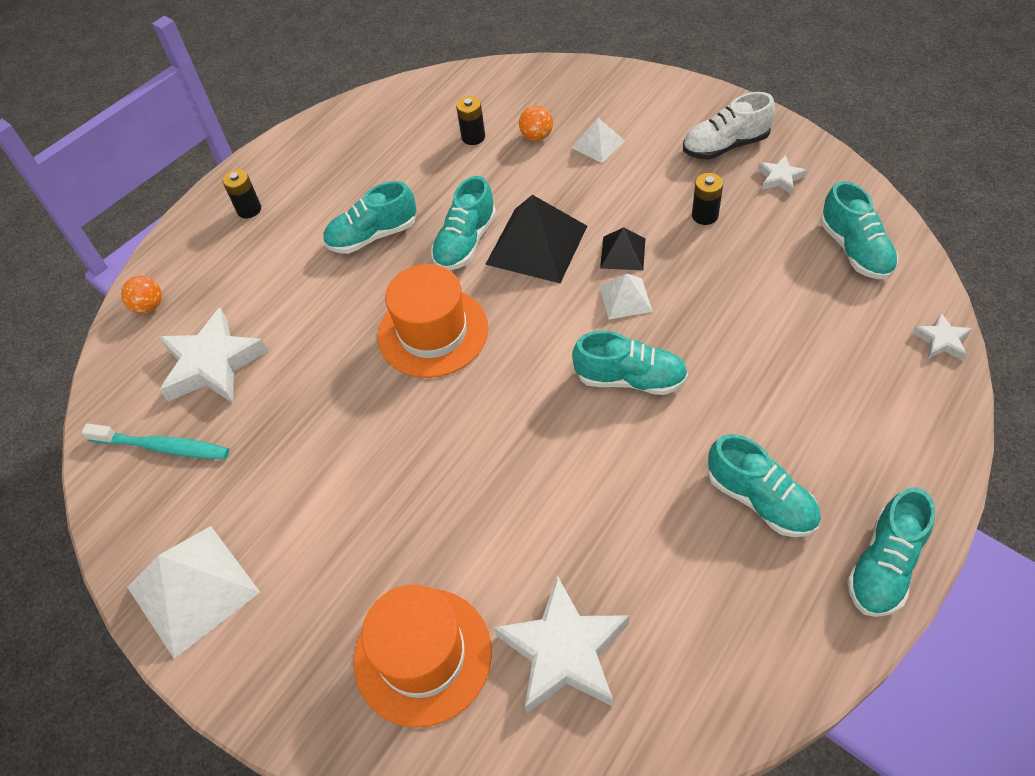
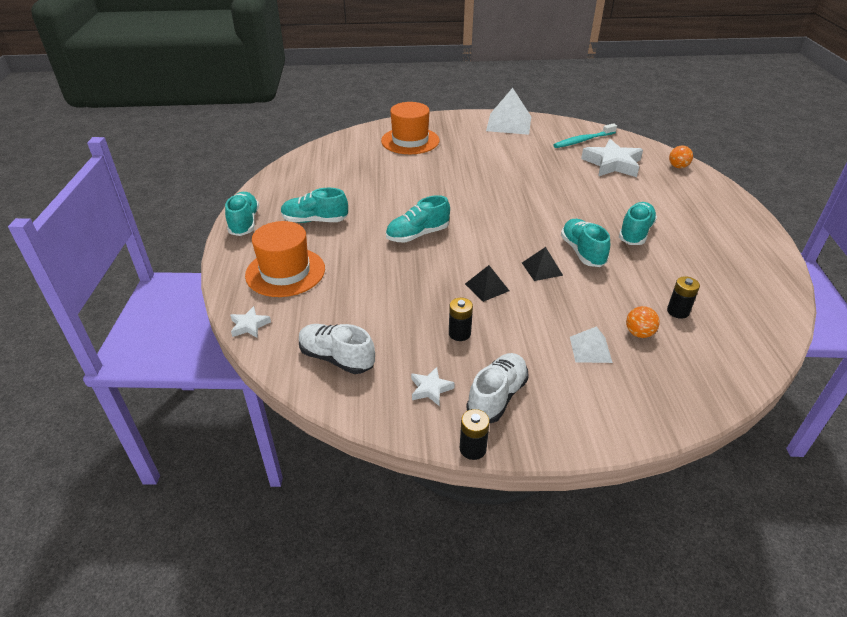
camera: 135 degrees right, 15 degrees down
(249, 209) = (719, 215): black battery -> black battery (472, 449)
(433, 332) = (537, 211): orange hat -> orange hat (285, 272)
(537, 244) = (542, 269): black pyramid -> black pyramid, size x0.53
(564, 651) = (361, 158): white star -> none
(625, 298) = (458, 266): white pyramid -> none
(855, 250) = (336, 358): turquoise shoe -> white shoe

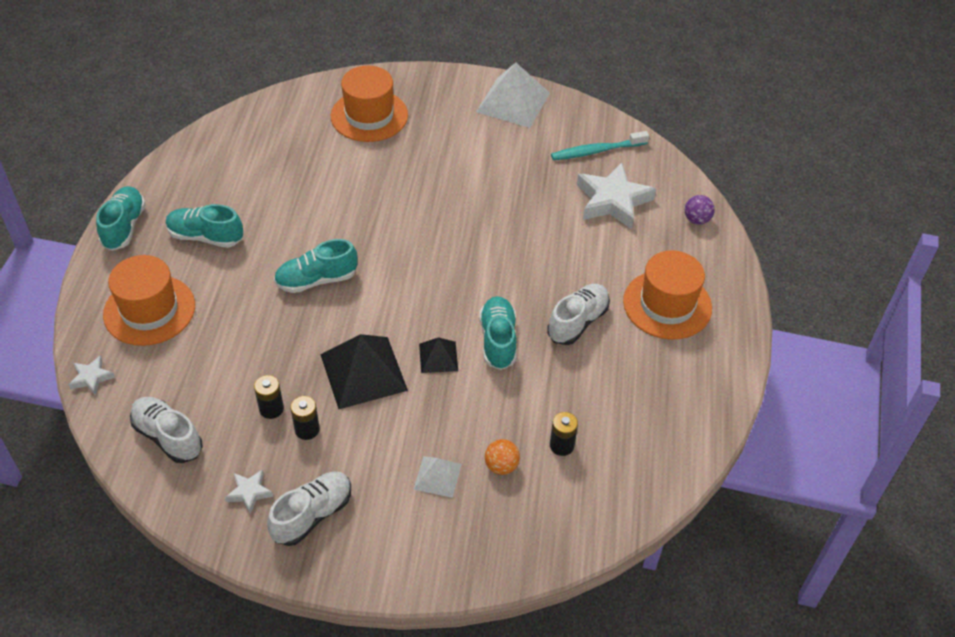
camera: 10 degrees right, 10 degrees up
(472, 449) = (263, 568): black battery -> black battery (271, 409)
(487, 287) = (363, 372): black pyramid -> black pyramid, size x1.90
(635, 233) = (578, 322): turquoise shoe -> white shoe
(678, 167) = (697, 220): orange ball -> purple ball
(693, 214) = (667, 304): none -> orange hat

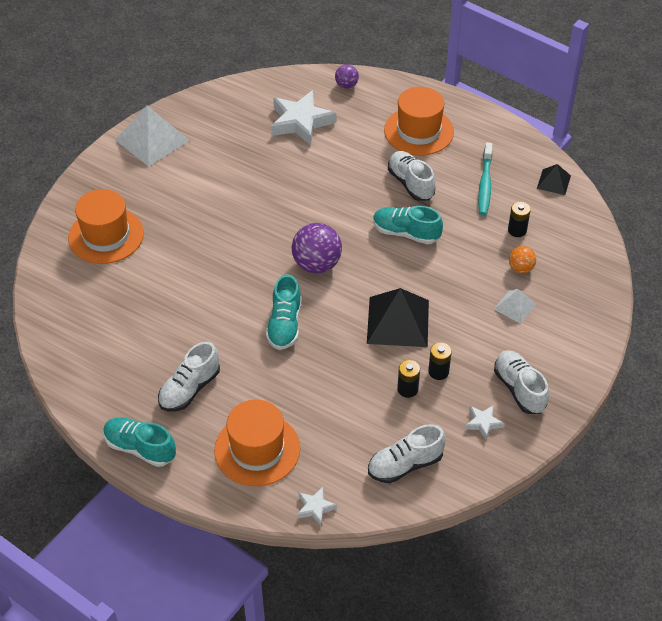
camera: 65 degrees left, 0 degrees up
(205, 237) = (189, 389): turquoise shoe -> white shoe
(411, 279) = (316, 264): none -> purple ball
(438, 357) = (405, 272): black pyramid -> black pyramid (553, 182)
(596, 151) = (242, 111): turquoise toothbrush -> turquoise toothbrush (485, 184)

